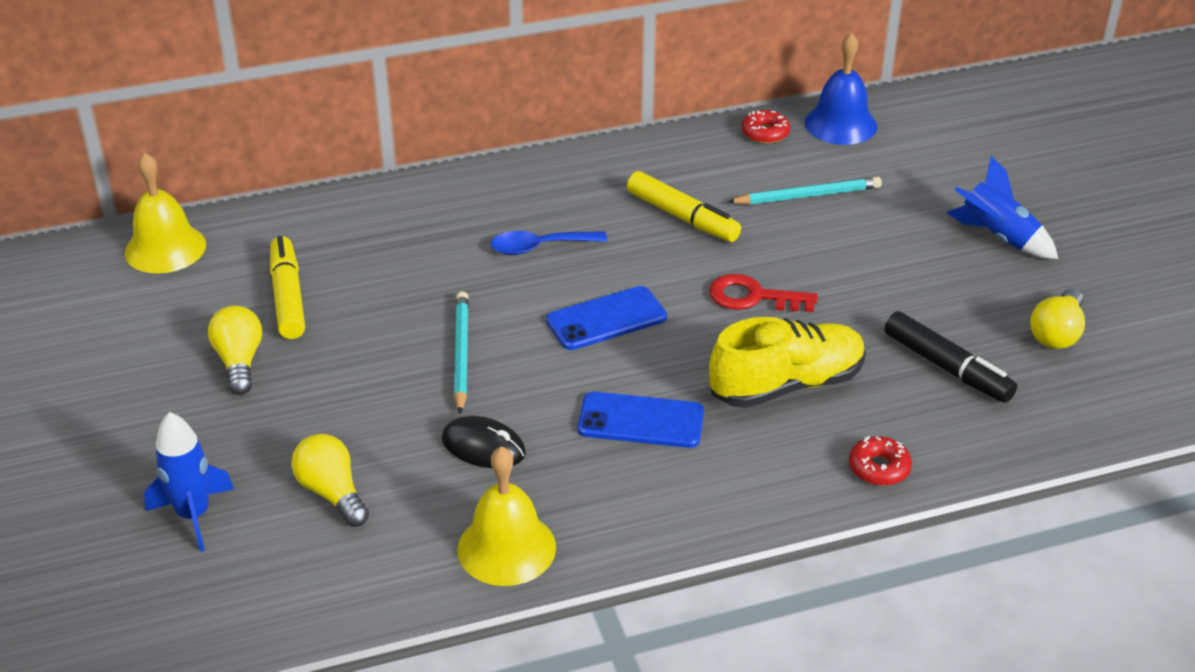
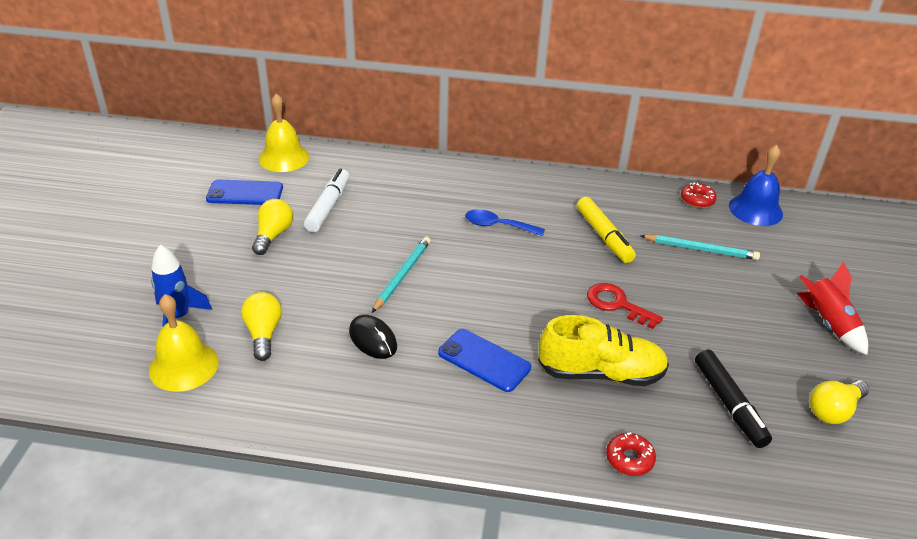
camera: 25 degrees right, 0 degrees up
(287, 297) = (328, 207): yellow marker -> white marker
(506, 548) = (338, 411): yellow bell -> yellow bell (184, 366)
(606, 319) = (508, 285): blue phone -> blue phone (245, 193)
(998, 237) = (828, 323): blue rocket -> red rocket

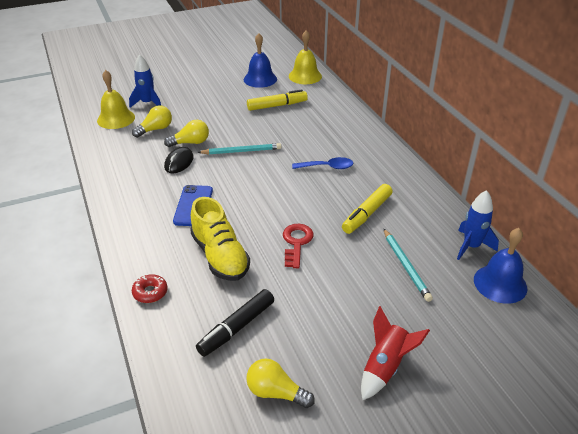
camera: 60 degrees right, 0 degrees up
(245, 193) = (260, 79): blue phone -> blue bell
(273, 235) = (234, 101): yellow light bulb -> yellow light bulb (190, 143)
(328, 207) = (277, 106): white marker -> yellow marker
(498, 226) = (327, 167): blue spoon -> blue spoon turned 105 degrees clockwise
(697, 200) = (471, 246): red donut -> blue rocket

